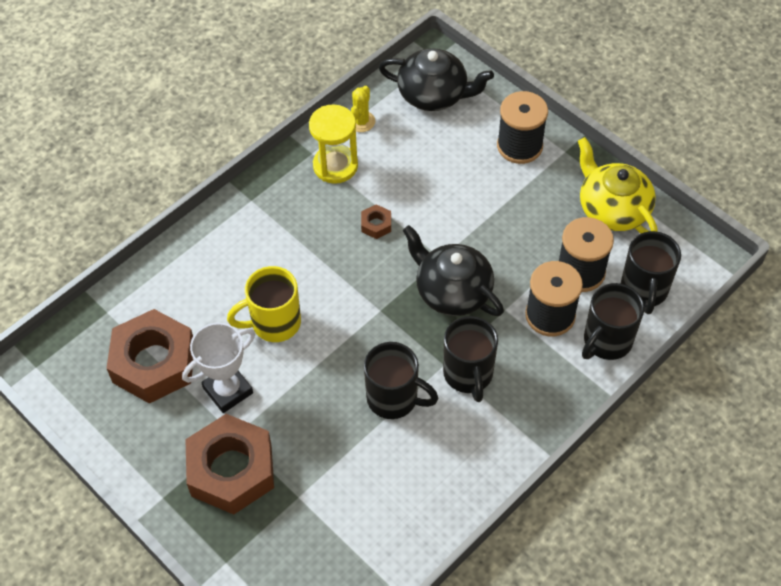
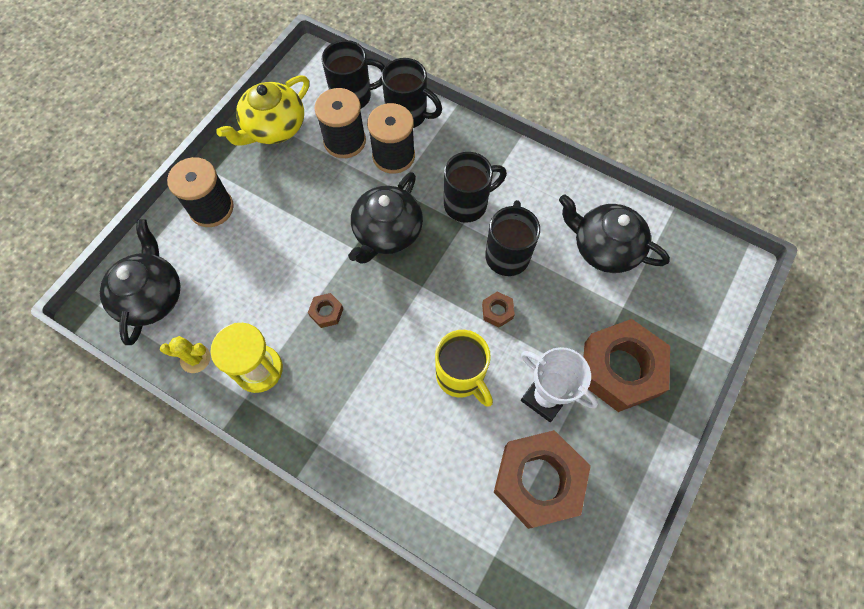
camera: 105 degrees left, 10 degrees up
(331, 372) = (497, 311): none -> brown nut
(375, 502) = (604, 247): none -> black teapot

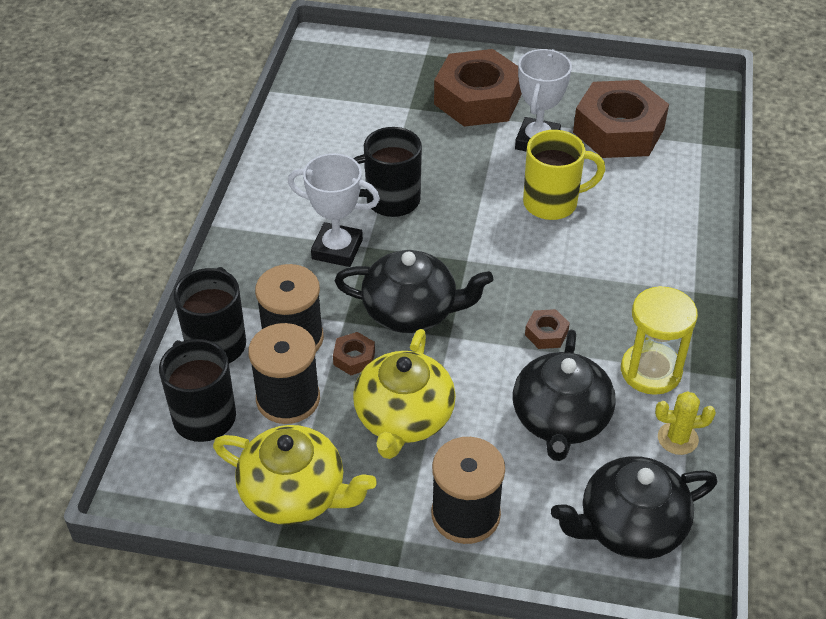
camera: 110 degrees left, 20 degrees down
(195, 358) = (677, 438): yellow cactus -> yellow cactus turned 75 degrees counterclockwise
(298, 198) = (403, 418): none -> yellow teapot
(461, 376) = (553, 203): yellow mug -> yellow mug turned 45 degrees clockwise
(467, 204) = (337, 249): black mug -> white trophy
(497, 311) = (464, 193): brown nut -> brown nut (354, 358)
(604, 247) = (344, 131): black teapot -> black teapot (560, 419)

